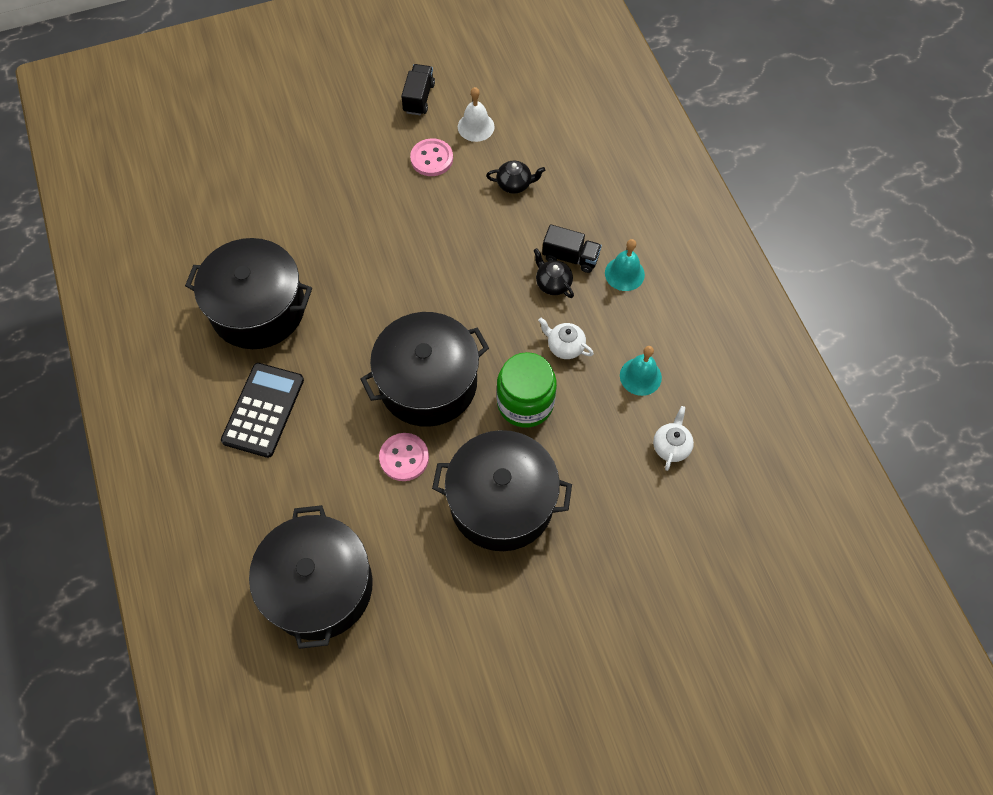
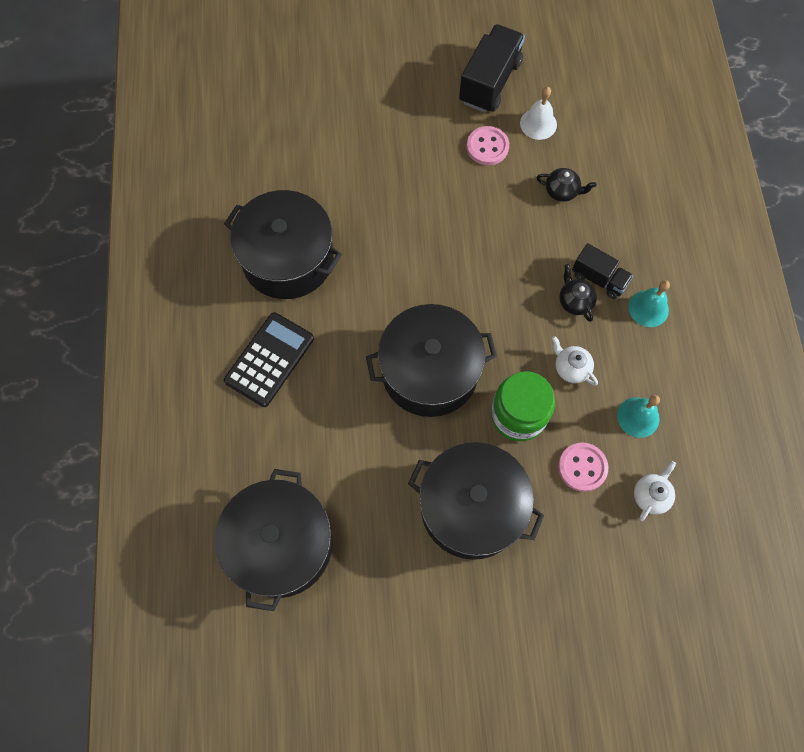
camera: 15 degrees right, 5 degrees up
(404, 457) = (389, 440): pink button -> pink button (582, 467)
(419, 98) = (490, 82): black truck -> black truck, size x1.66

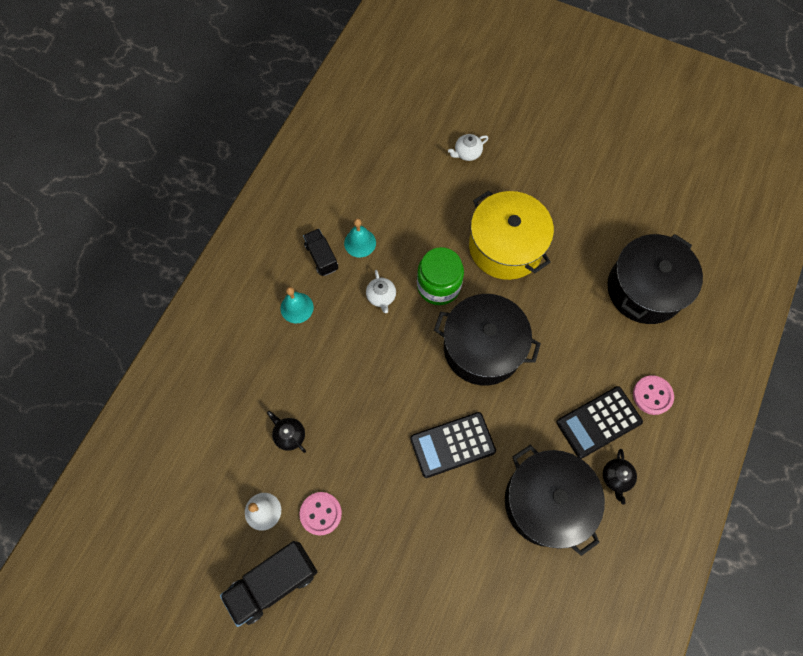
camera: 150 degrees left, 0 degrees up
(405, 262) = (452, 445): none -> black calculator
(471, 508) = (505, 246): black pot -> yellow pot
(574, 301) = (344, 341): black teapot -> black teapot (616, 477)
(582, 467) = (418, 232): pink button -> pink button (652, 395)
(599, 279) = (315, 348): black truck -> black truck (322, 257)
(651, 495) = (387, 195): white teapot -> white teapot (467, 153)

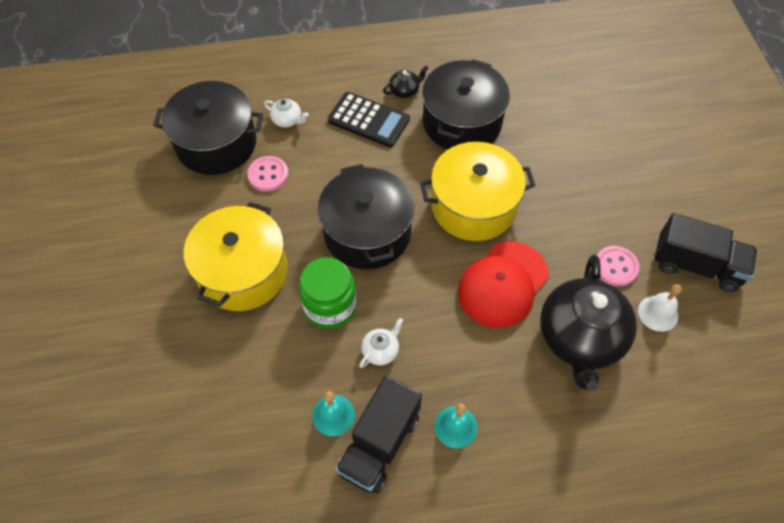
camera: 125 degrees left, 10 degrees down
(289, 435) = (580, 338): black teapot -> black teapot, size x2.47
(322, 257) = (379, 444): black truck -> black truck, size x1.66
(370, 414) = (502, 284): none -> red cap
(452, 445) = (473, 206): black calculator -> yellow pot
(467, 153) = (141, 376): white teapot -> white teapot (287, 120)
(652, 395) = (317, 97): pink button -> pink button (268, 175)

